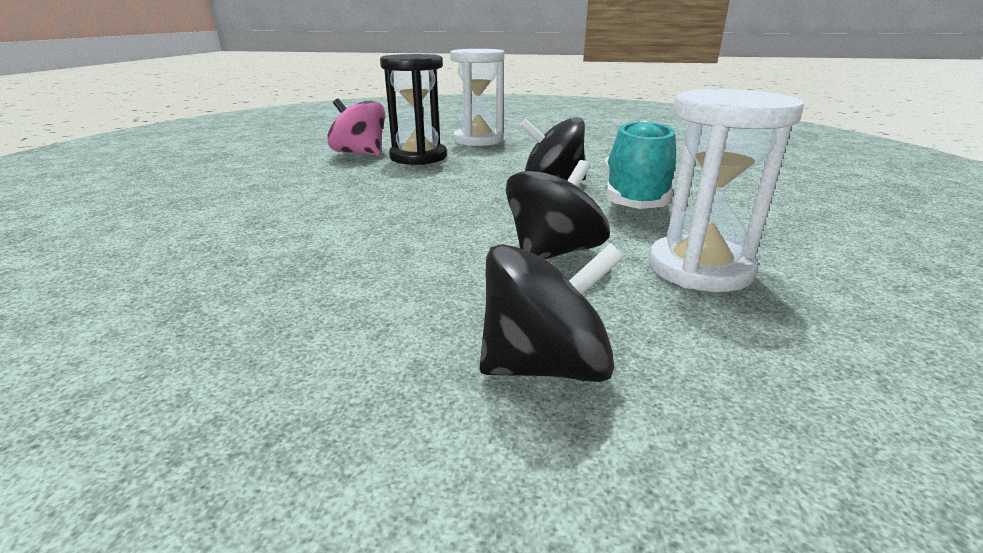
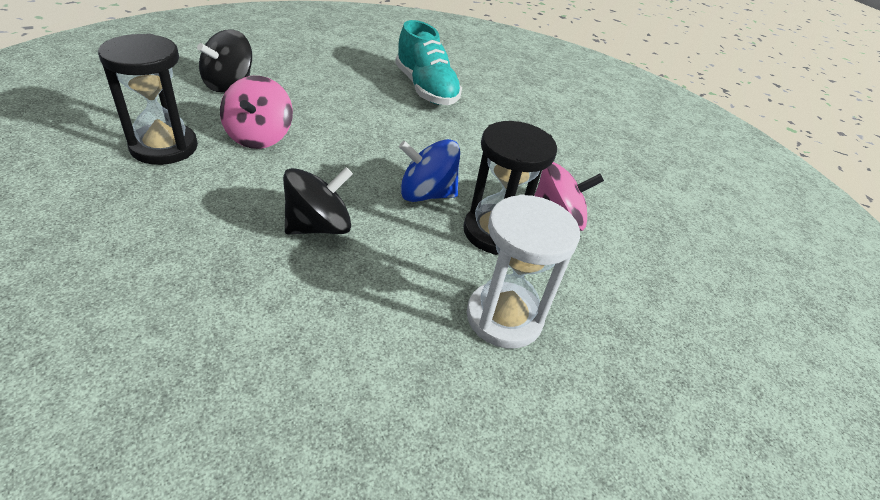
camera: 135 degrees right, 15 degrees up
(431, 178) = (426, 194): none -> blue spinning top
(553, 253) = (259, 136): black spinning top -> pink spinning top
(634, 197) = (225, 221): turquoise shoe -> turquoise shoe (425, 89)
(700, 268) = (164, 147): white hourglass -> black hourglass

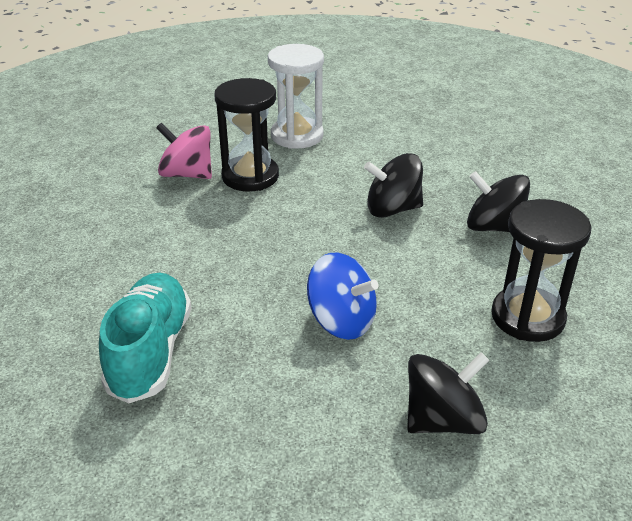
camera: 145 degrees left, 5 degrees down
(195, 229) = (493, 227): none -> black spinning top
(259, 136) = (420, 311): pink spinning top -> none
(426, 194) = (281, 215): blue spinning top -> blue spinning top (341, 321)

